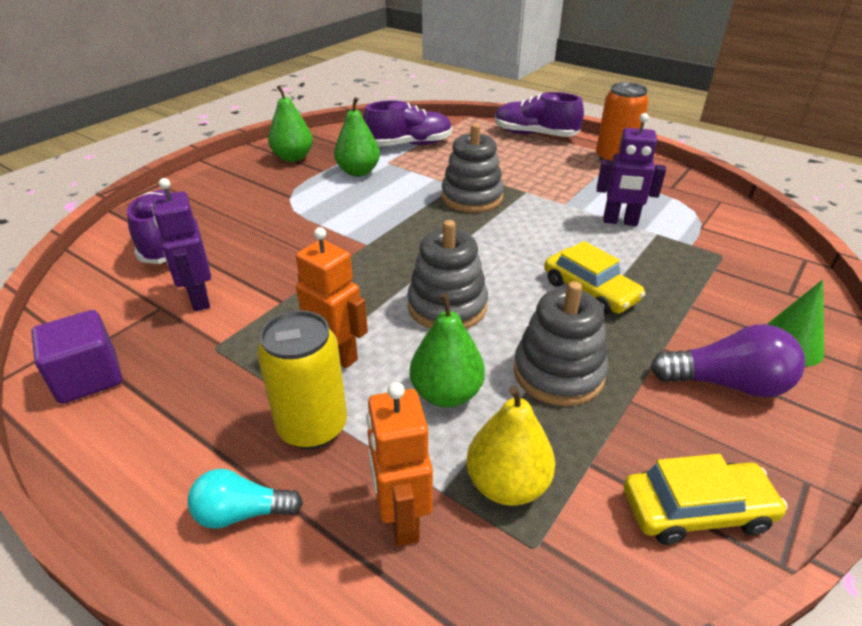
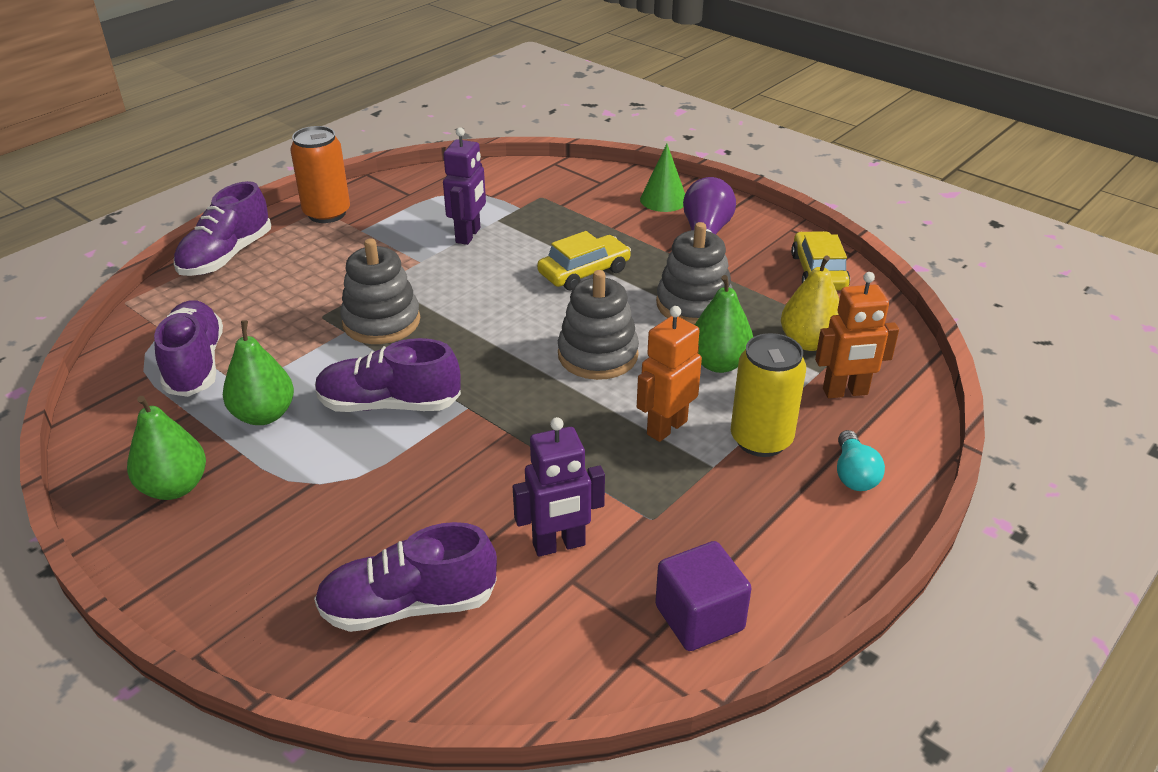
camera: 85 degrees left, 0 degrees up
(370, 212) = (389, 404): none -> purple shoe

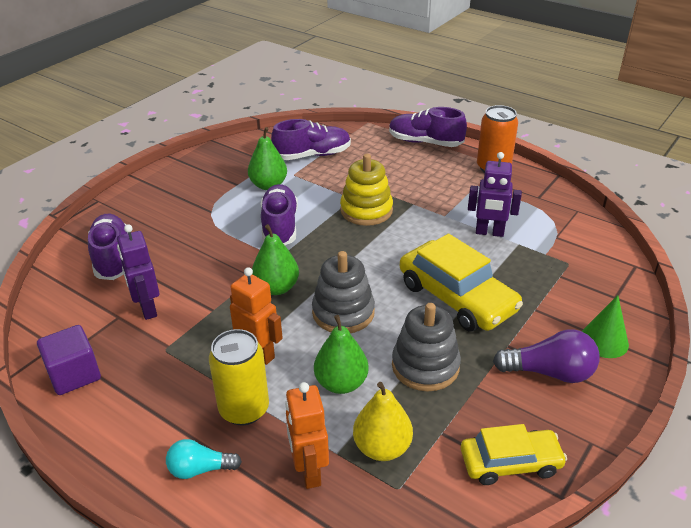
camera: 85 degrees right, 0 degrees up
(174, 487) = (210, 171): green pear -> green pear (276, 288)
(381, 322) = (366, 210): grey stacking toy -> yellow stacking toy
(584, 272) = (457, 297): yellow car -> yellow car, size x1.61

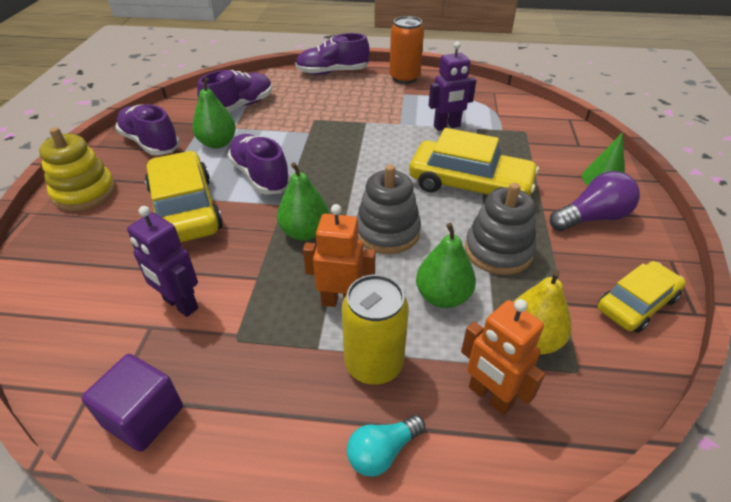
camera: 30 degrees left, 5 degrees up
(112, 258) = (93, 266): purple shoe -> purple shoe (150, 143)
(203, 236) = (185, 209): none -> yellow car
(366, 210) = (330, 139): yellow stacking toy -> yellow stacking toy (84, 193)

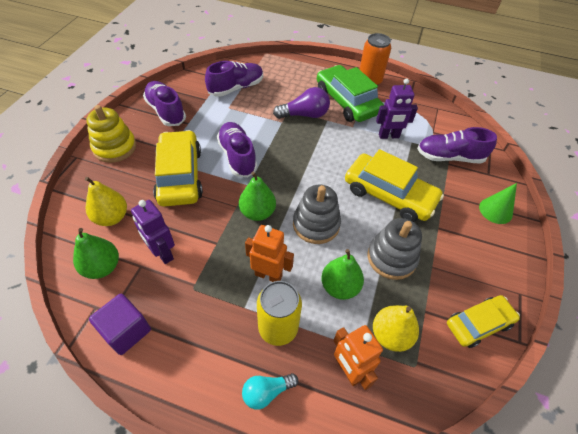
camera: 10 degrees right, 10 degrees up
(94, 274) = (111, 217): none -> yellow pear
(218, 143) = (213, 120): green pear -> green pear (102, 267)
(332, 72) = (314, 65): purple shoe -> purple shoe (449, 157)
(384, 101) = (347, 101): none -> green car
(592, 218) = (473, 243): purple light bulb -> purple light bulb (304, 115)

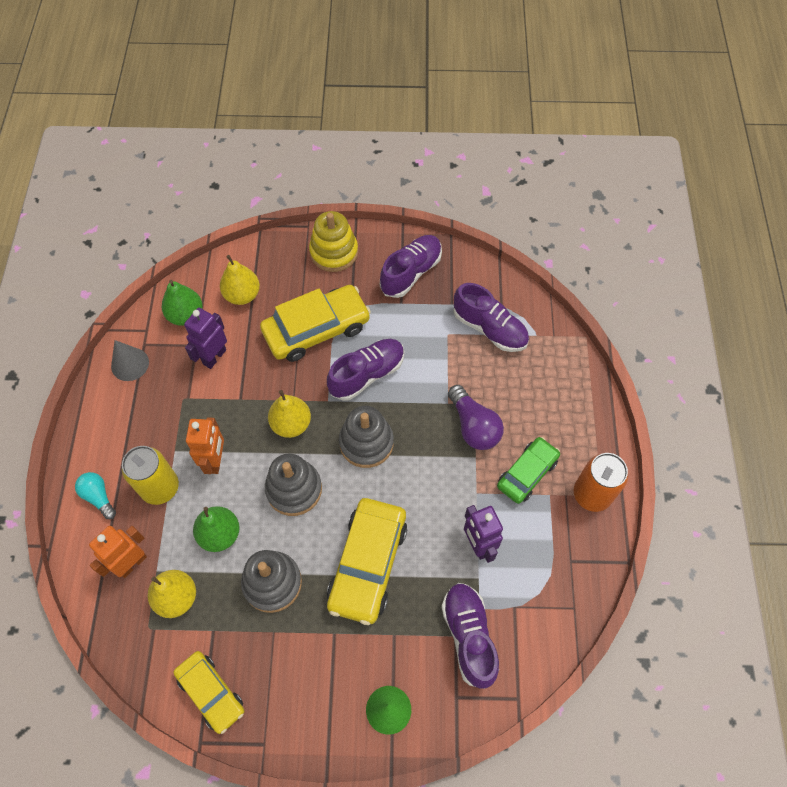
camera: 75 degrees right, 10 degrees up
(126, 331) = (130, 364): purple cube -> grey cone
(257, 212) = (291, 424): green pear -> yellow pear
(294, 171) = (366, 443): none -> grey stacking toy
(347, 101) = (527, 473): green car -> green car, size x0.62

